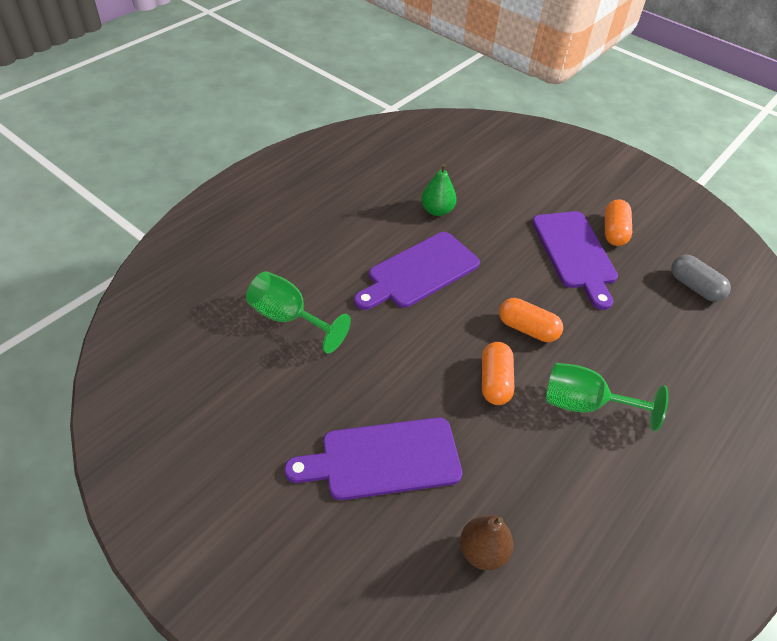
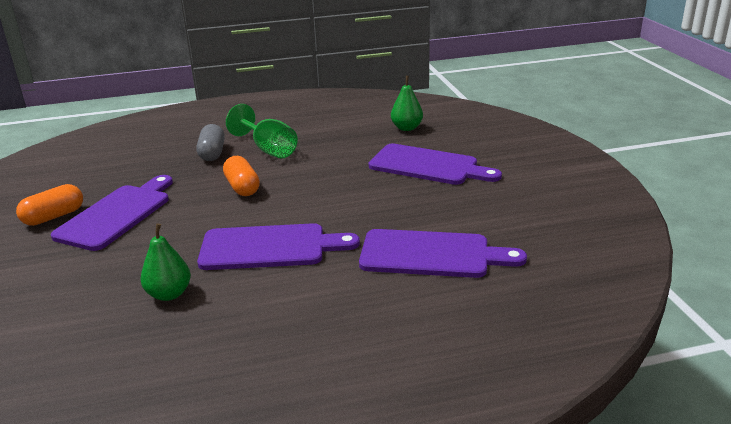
camera: 140 degrees left, 20 degrees down
(288, 318) = (431, 254): green goblet -> purple cutting board
(482, 551) = (406, 128): brown pear -> green pear
(495, 381) = (309, 173): orange capsule -> none
(694, 287) = (82, 169): grey capsule -> grey capsule (212, 153)

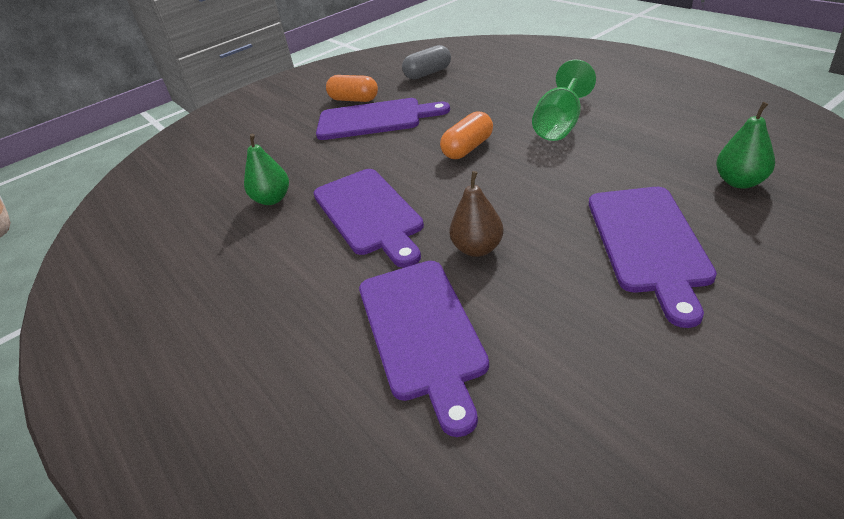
camera: 70 degrees right, 10 degrees up
(212, 153) = (519, 103): grey capsule -> grey capsule (428, 73)
(370, 215) = (478, 249): none -> brown pear

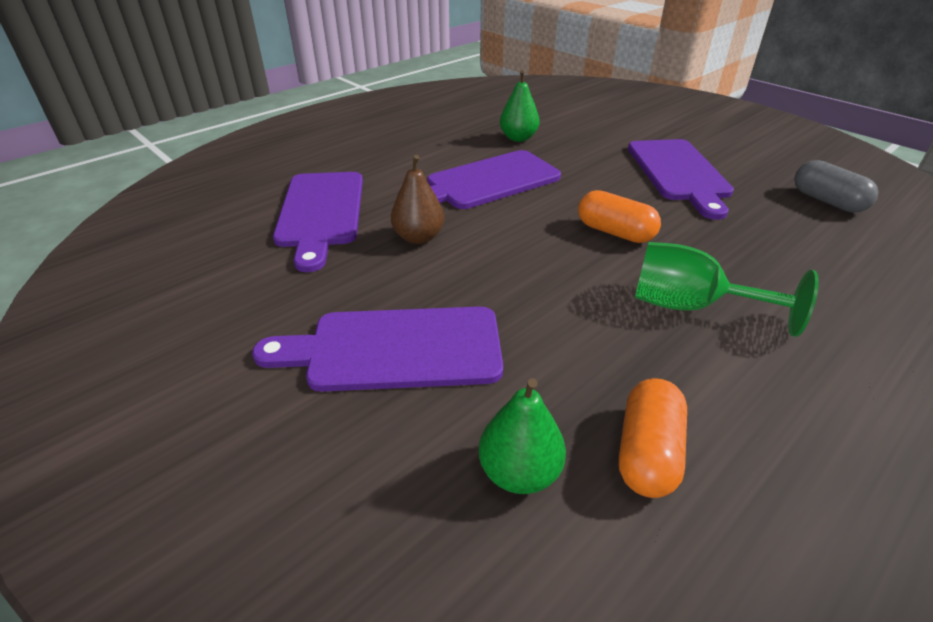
camera: 80 degrees right, 0 degrees up
(354, 100) = (727, 158): orange capsule -> orange capsule (647, 452)
(422, 332) = (321, 212): purple cutting board -> purple cutting board turned 75 degrees counterclockwise

